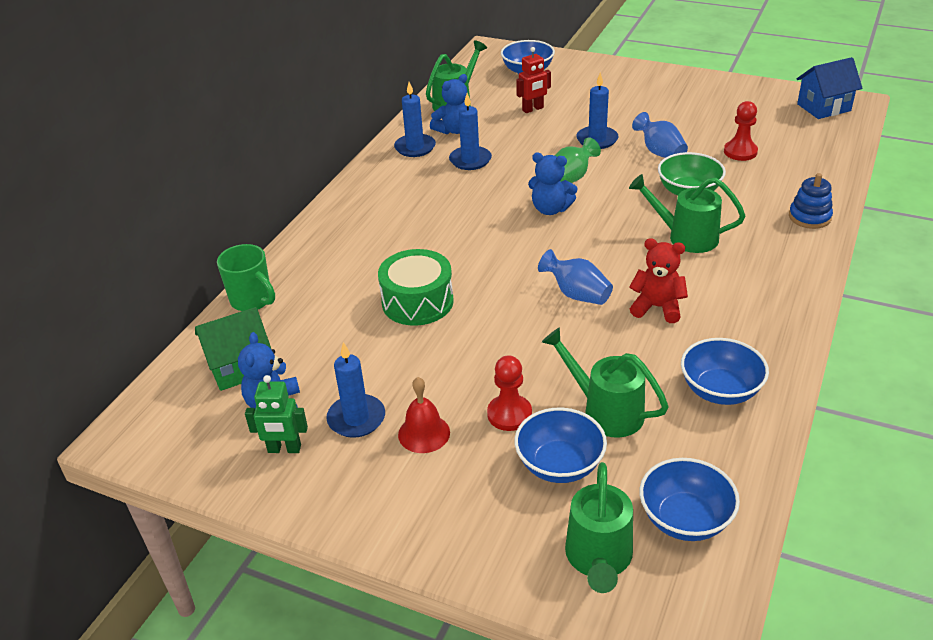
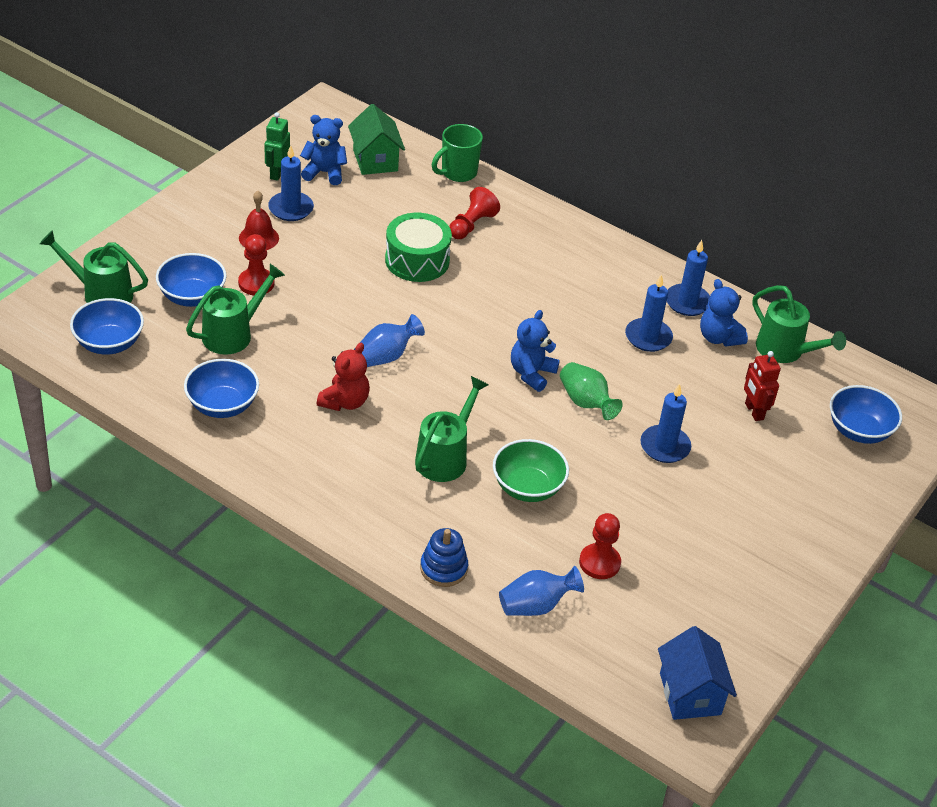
camera: 95 degrees right, 5 degrees up
(344, 276) = (472, 225): none -> red pawn
(660, 152) = (620, 491): blue vase -> blue vase (536, 605)

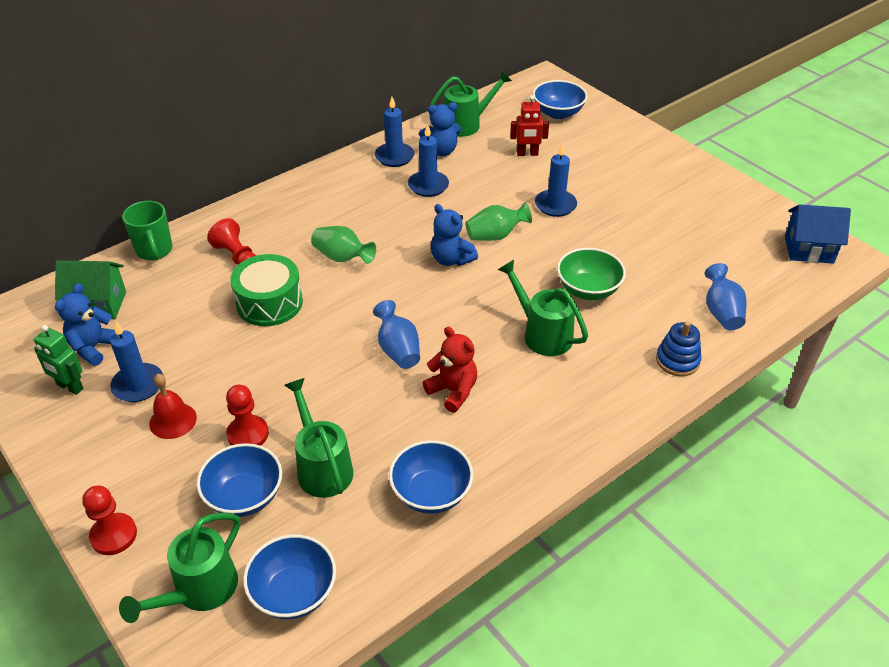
camera: 70 degrees left, 0 degrees up
(500, 295) = (342, 258): none -> green vase
(599, 563) = (677, 267): red pawn -> red pawn (113, 535)

